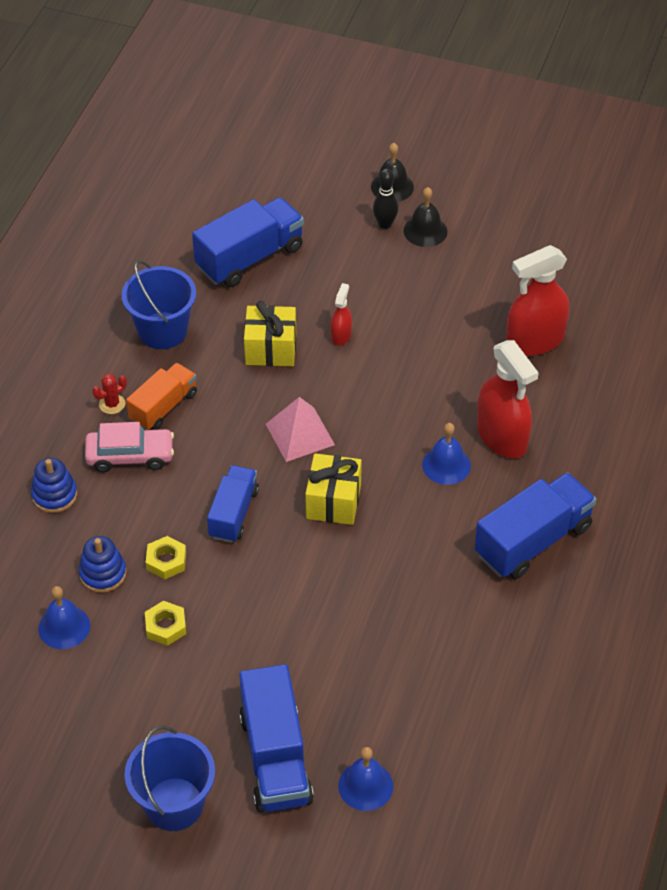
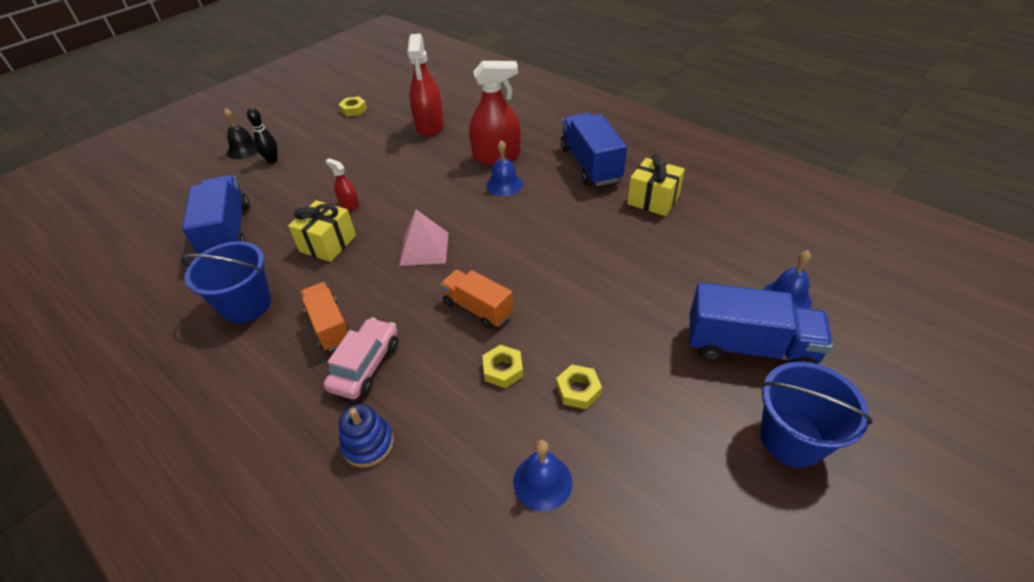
camera: 65 degrees left, 5 degrees down
(103, 573) = (491, 426): blue stacking toy -> none
(112, 404) = (295, 363): red cactus -> none
(233, 513) = (478, 308): blue truck -> orange truck
(333, 501) = (502, 246): yellow gift -> yellow gift (653, 200)
(425, 231) = (297, 145): black bell -> none
(530, 245) = (353, 110): none -> yellow nut

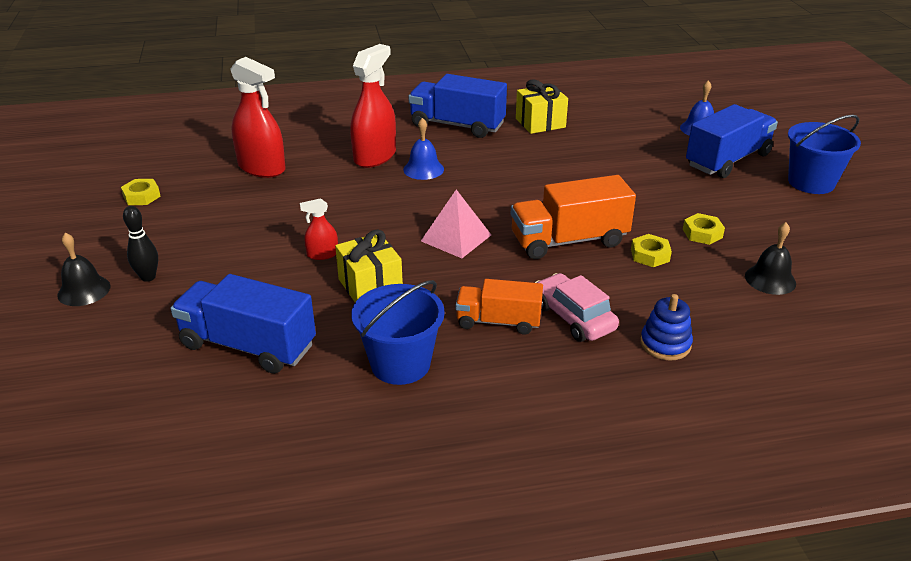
camera: 55 degrees left, 10 degrees down
(478, 308) = (569, 240): orange truck -> orange truck, size x1.56
(542, 481) = (770, 279): blue bell -> black bell

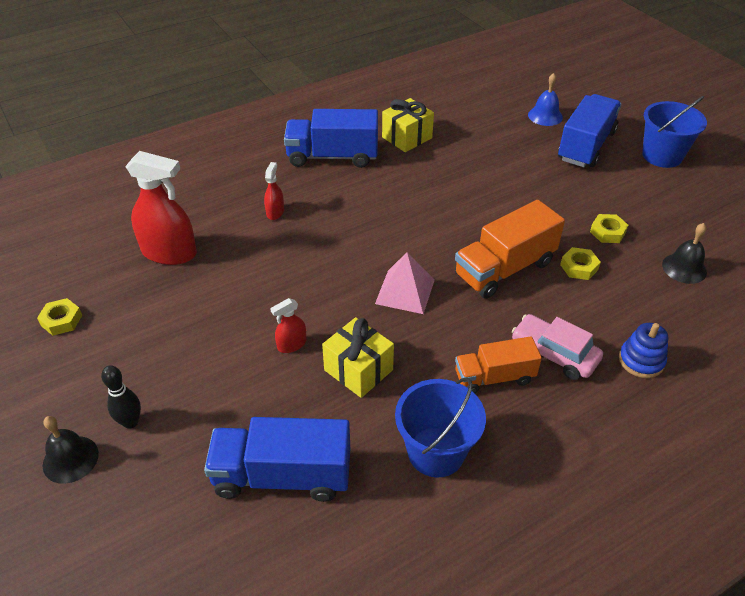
camera: 20 degrees left, 10 degrees up
(375, 156) = (275, 212): red spray bottle -> red spray bottle, size x0.48
(423, 169) = (330, 217): blue bell -> none

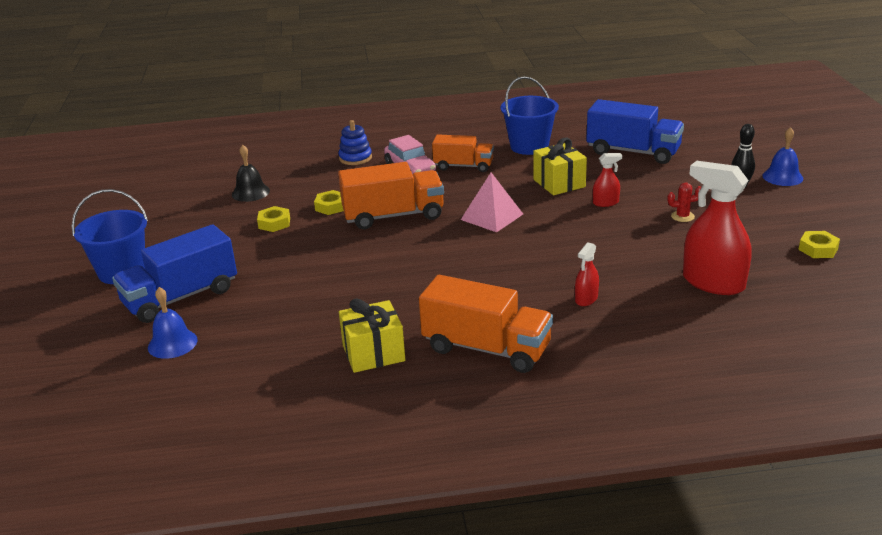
camera: 155 degrees left, 15 degrees down
(70, 459) = (782, 177): black bell -> blue bell
(201, 340) = (682, 216): none -> red cactus
(332, 156) = (486, 348): blue truck -> orange truck

